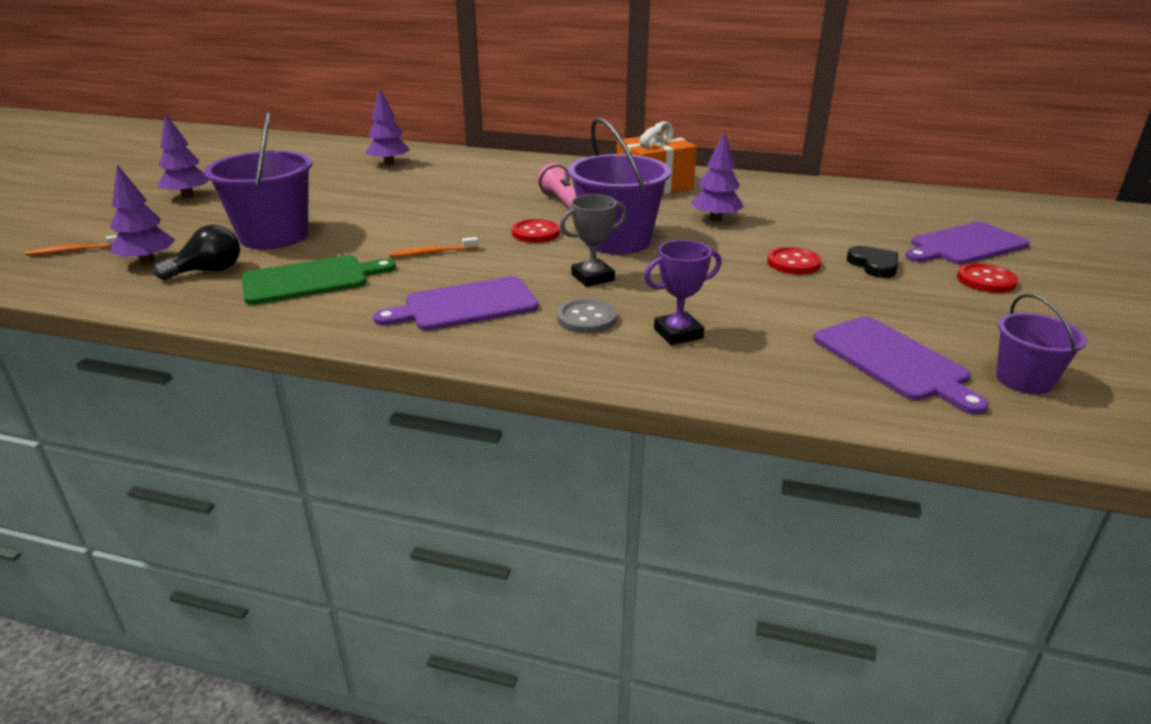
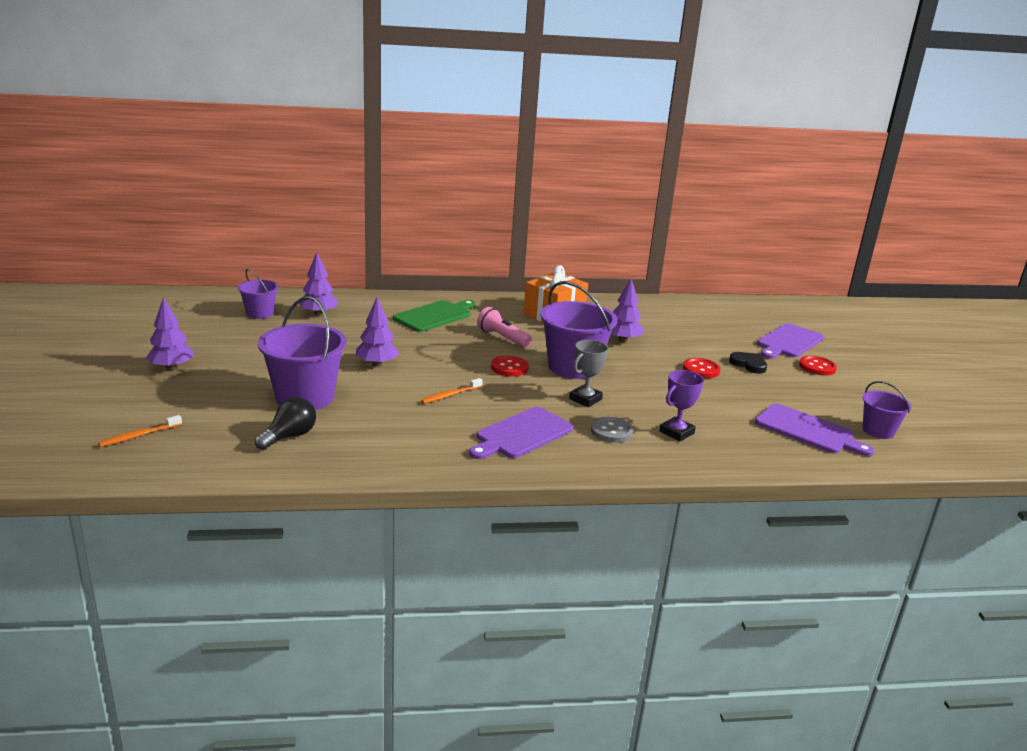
camera: 25 degrees left, 5 degrees down
(148, 261) = (223, 435): purple tree -> purple tree (377, 364)
(310, 280) = (384, 431): green cutting board -> green cutting board (435, 316)
(332, 158) = (260, 313): none -> purple bucket

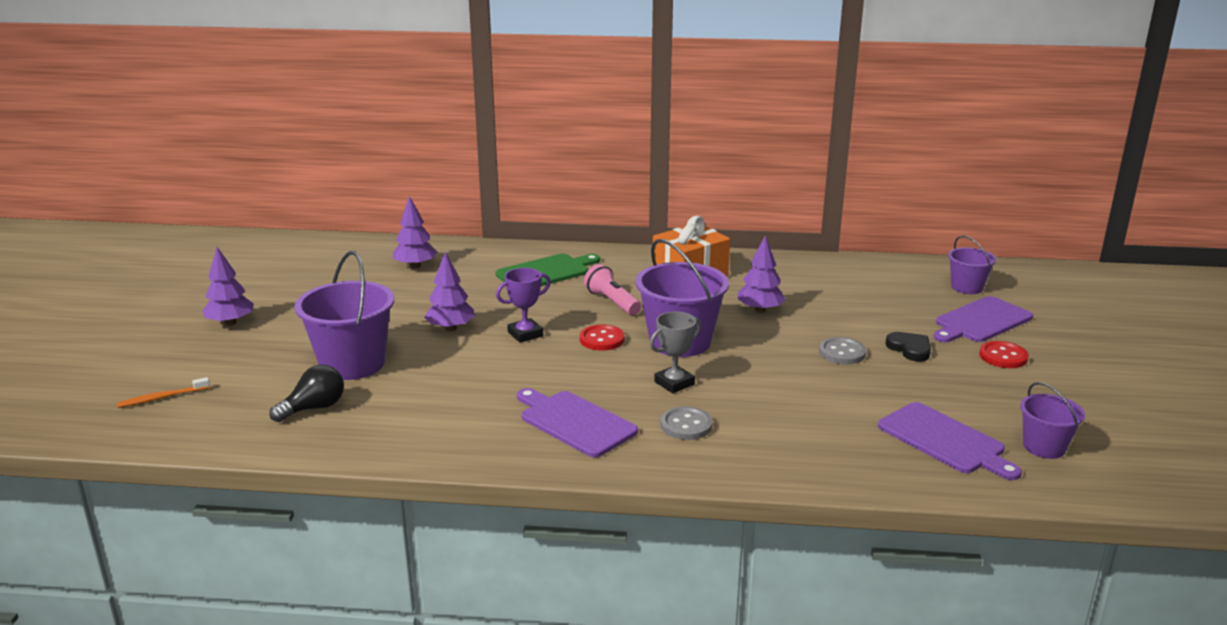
camera: 15 degrees right, 0 degrees up
(260, 313) = (352, 263): purple bucket -> purple bucket (967, 287)
(450, 395) = (516, 369): orange toothbrush -> none
(521, 434) = (575, 422): purple cutting board -> purple cutting board turned 75 degrees clockwise
(676, 432) = (767, 432): purple trophy -> purple trophy (525, 334)
(701, 370) = (842, 353): red button -> grey button

